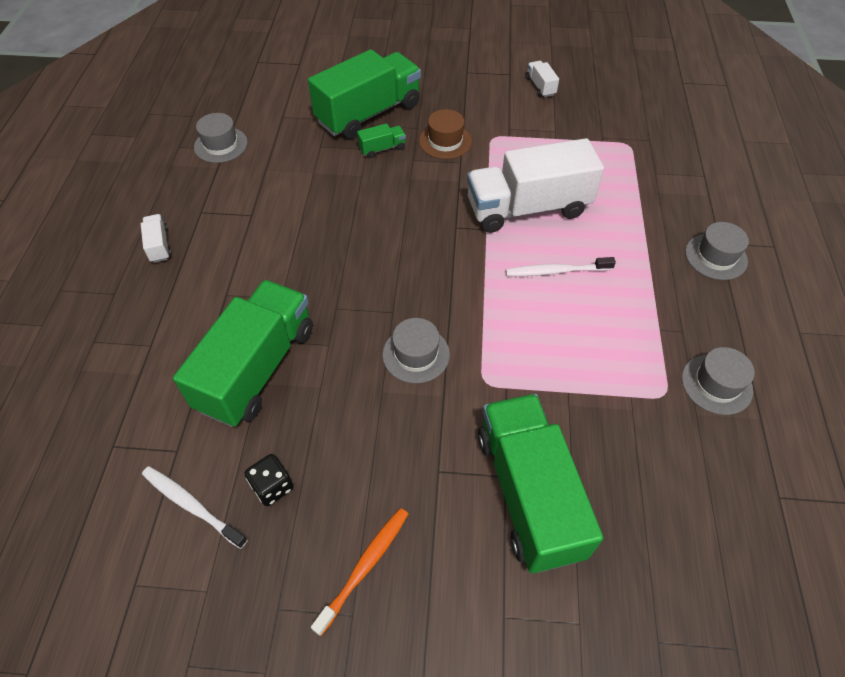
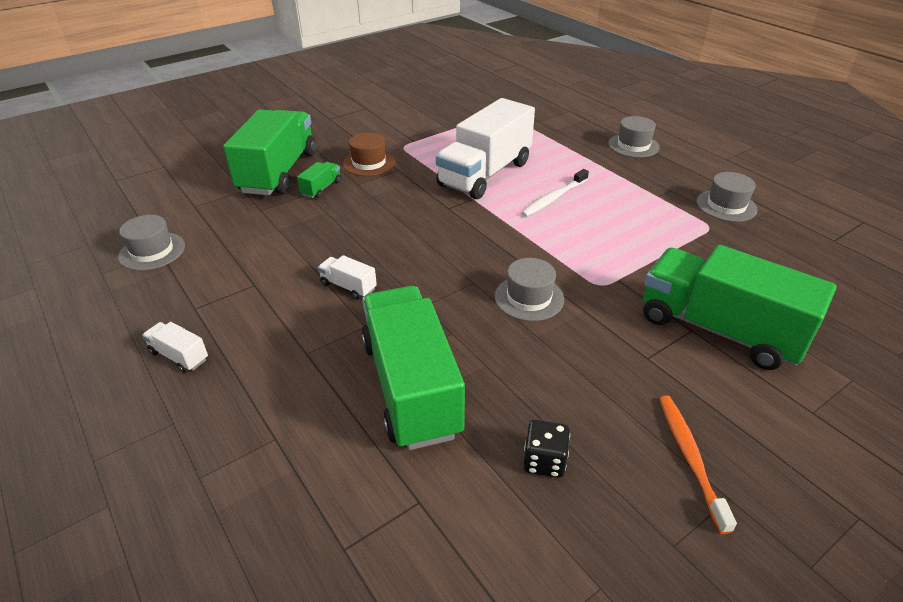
camera: 40 degrees left, 15 degrees down
(192, 505) = (493, 532): white toothbrush -> none
(540, 86) = (398, 107): white truck -> white truck (348, 286)

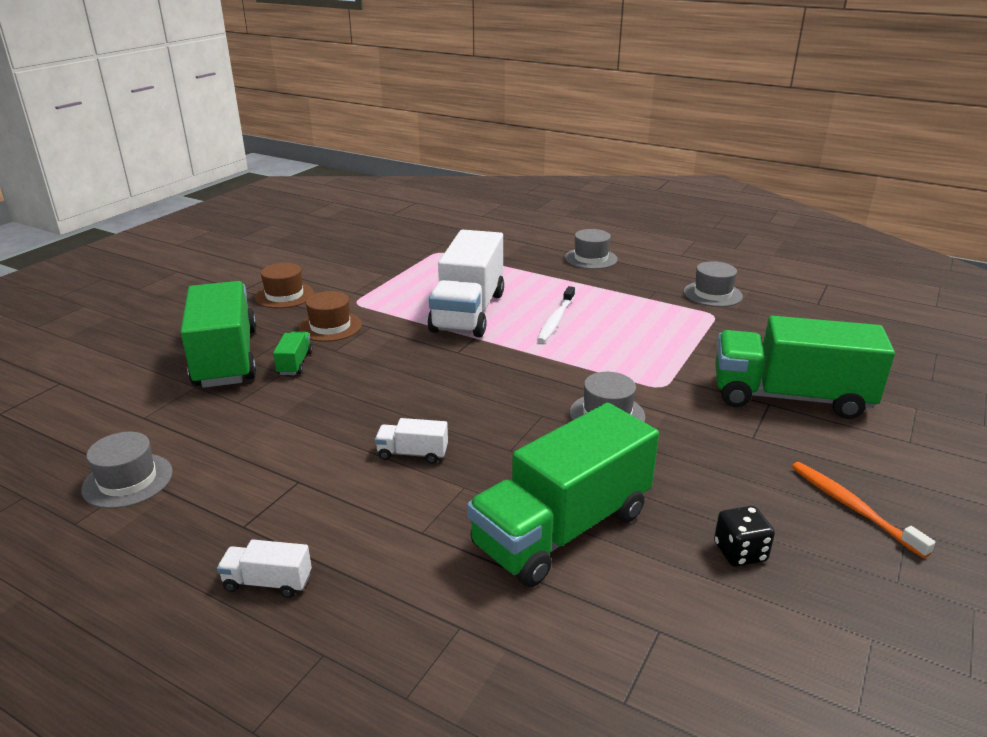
camera: 25 degrees left, 10 degrees down
(355, 129) = (284, 295): none -> brown hat
(411, 387) = (562, 529): green truck -> green truck turned 90 degrees counterclockwise

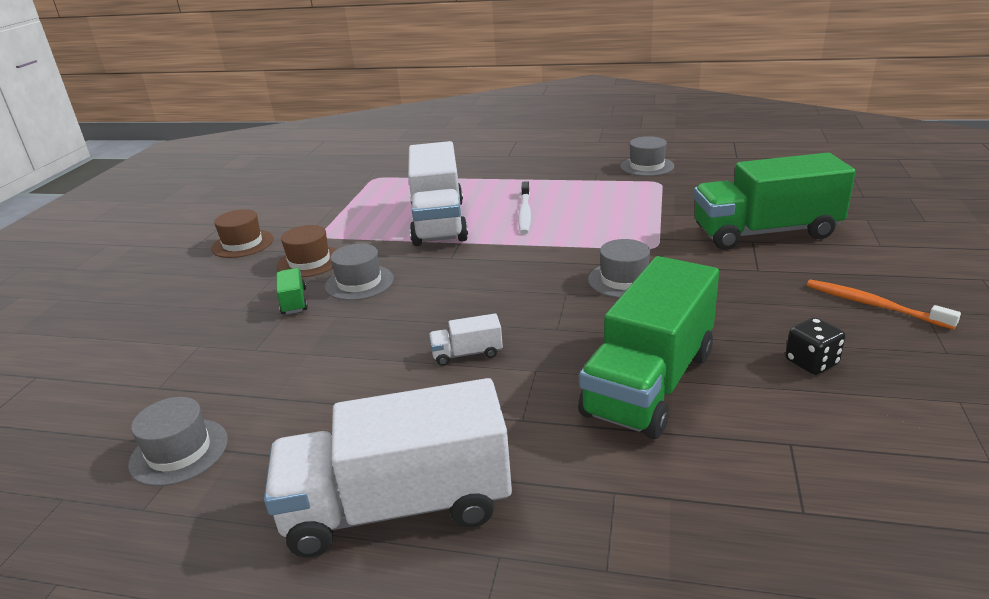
camera: 15 degrees left, 0 degrees up
(226, 358) = (216, 312): green truck -> none
(268, 582) = (398, 506): white truck -> white truck, size x2.46
(591, 258) = (522, 158): grey hat -> grey hat (359, 283)

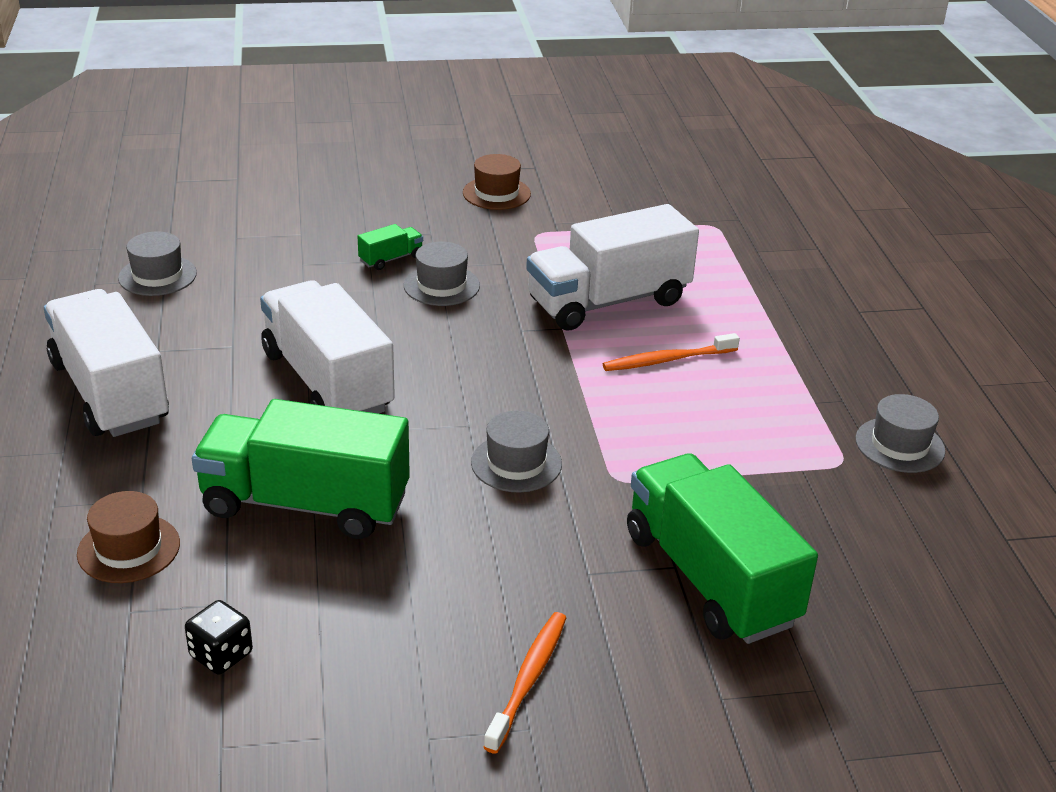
camera: 65 degrees right, 5 degrees up
(309, 261) = (474, 244): brown hat -> brown hat (129, 548)
(467, 354) = (327, 381): white truck -> white truck, size x2.46
(525, 213) = (667, 360): white toothbrush -> orange toothbrush
(811, 362) = (374, 620): black dice -> black dice (221, 655)

